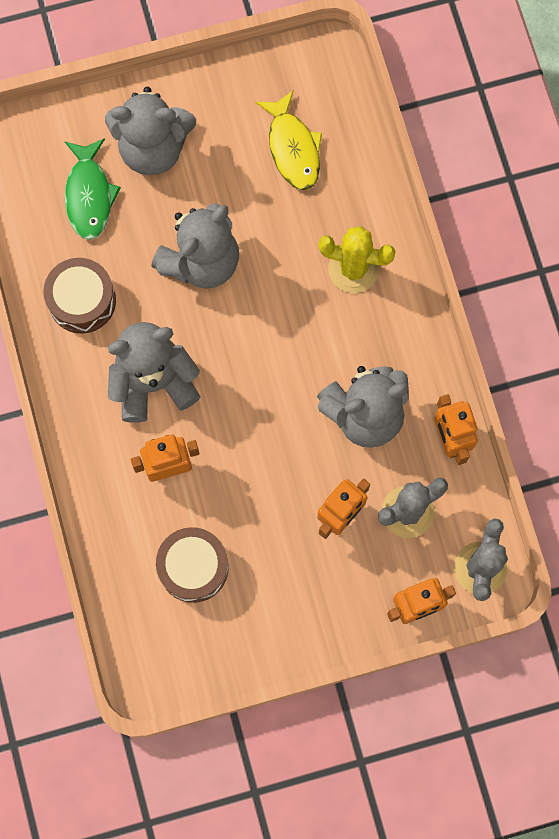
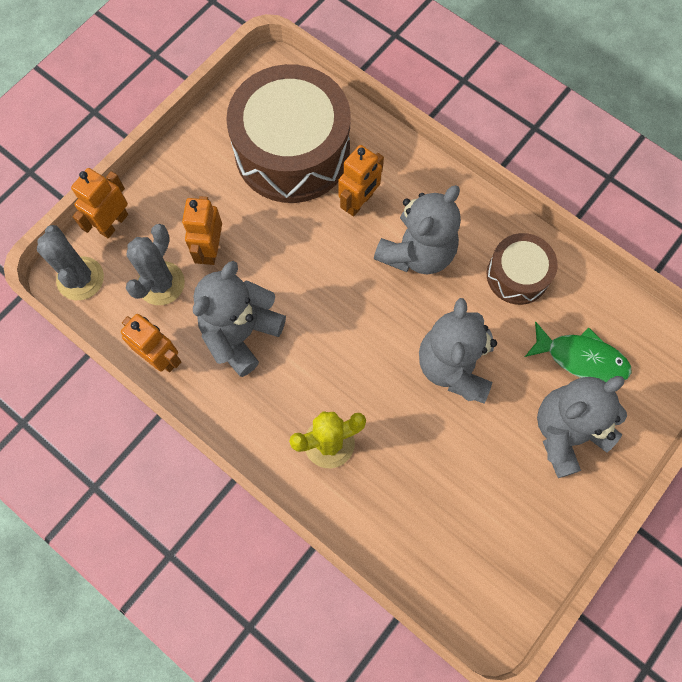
camera: 145 degrees right, 5 degrees down
(89, 195) = (581, 358): green fish -> green fish turned 150 degrees clockwise
(193, 567) = (292, 151): brown drum -> brown drum, size x1.95
(293, 148) = (454, 515): yellow fish -> none

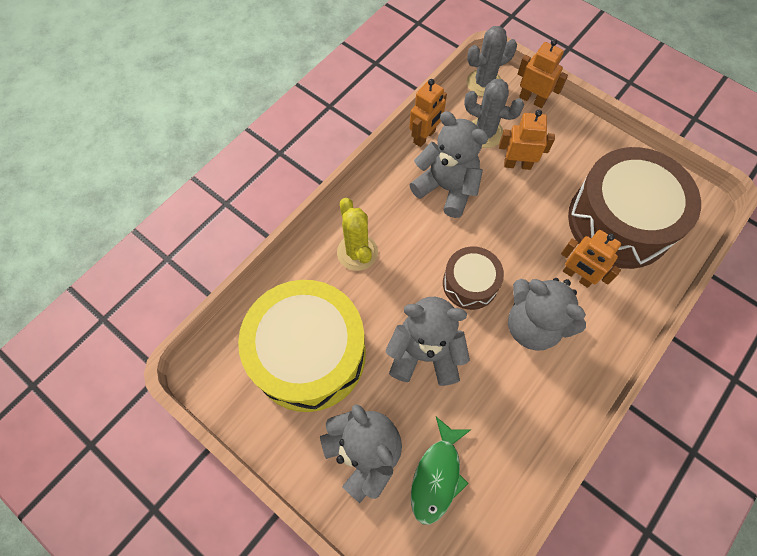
camera: 90 degrees right, 5 degrees down
(461, 497) = (309, 354): none -> yellow drum
(517, 275) = (519, 418): brown drum -> brown drum (470, 283)

